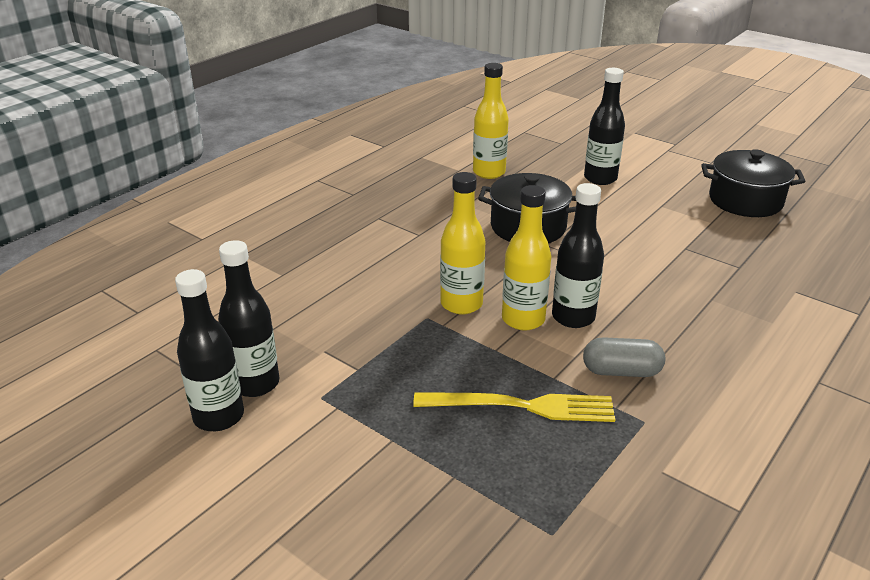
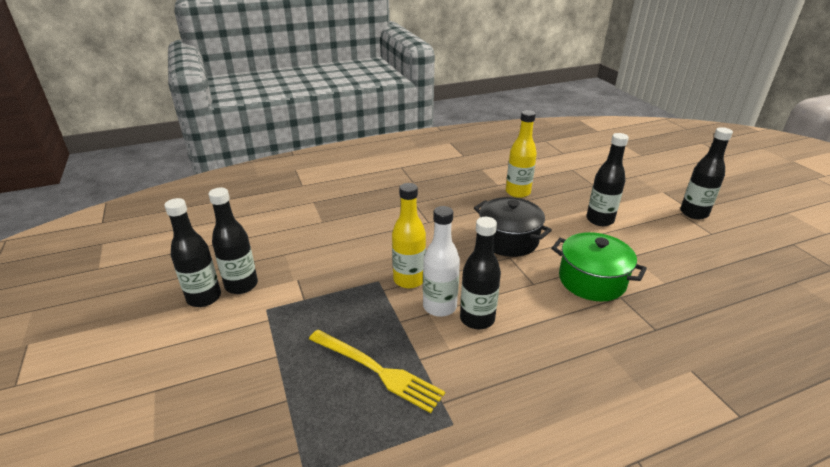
camera: 30 degrees right, 0 degrees up
(523, 319) = (439, 307): yellow bottle -> white bottle
(621, 371) = (473, 375): grey capsule -> none
(646, 241) = (592, 280): none -> green pot
(680, 147) = (693, 213): none -> black bottle
(745, 201) = (714, 275): black pot -> none

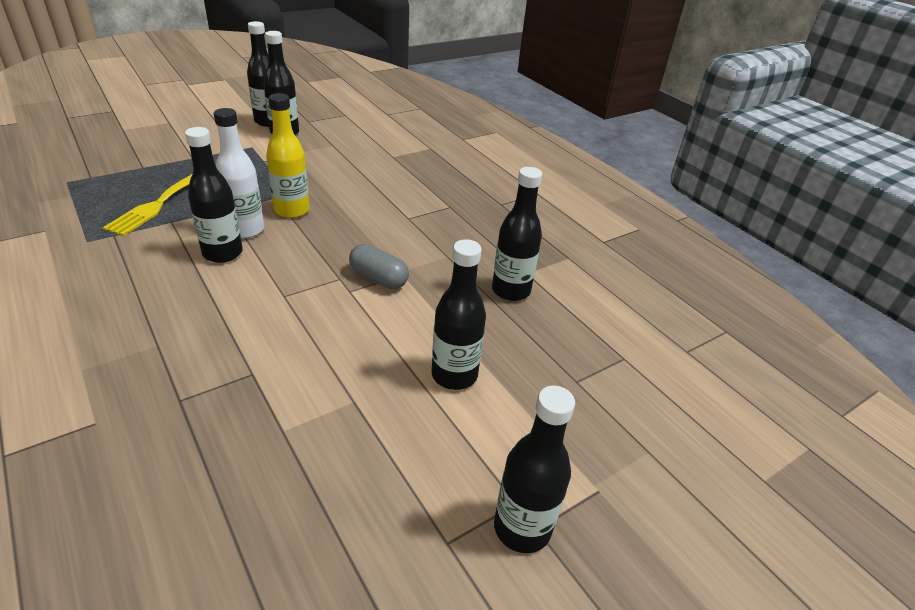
camera: 75 degrees right, 5 degrees up
(508, 240) = (378, 278): black pot -> grey capsule
(518, 192) = (511, 290): yellow bottle -> black bottle
(592, 280) = (289, 348): green pot -> none

